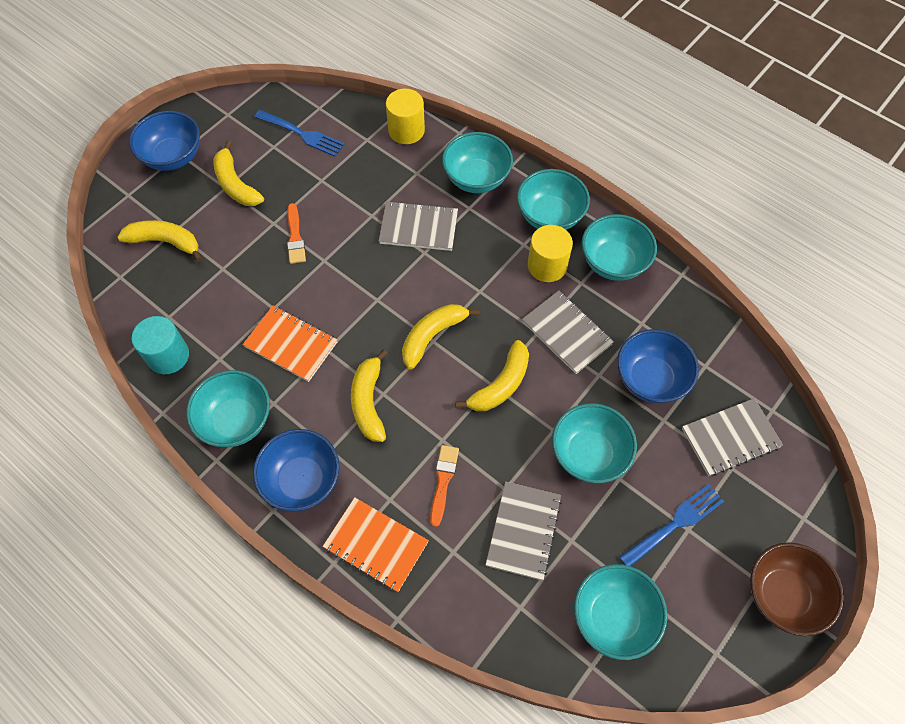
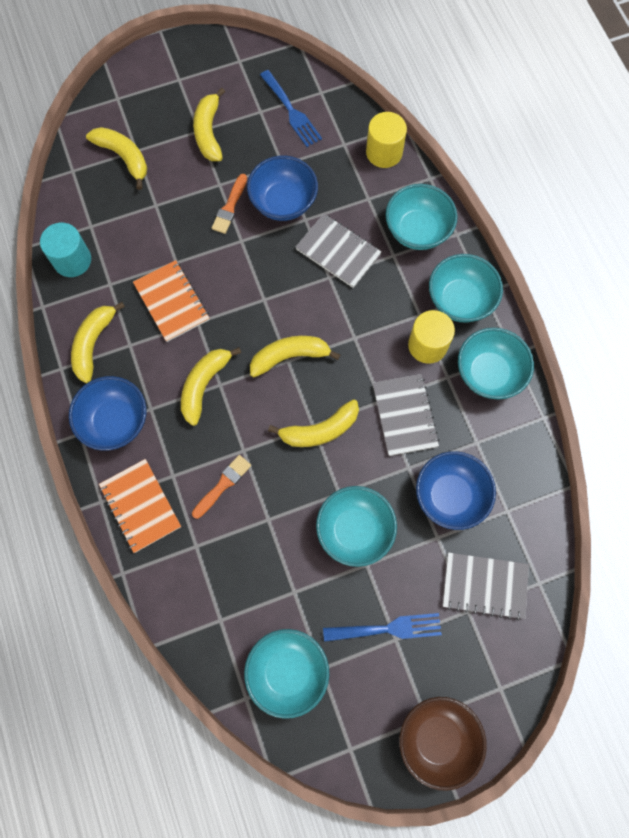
camera: 30 degrees right, 10 degrees up
(173, 157) = (172, 80): blue bowl -> blue bowl (283, 202)
(236, 420) = (93, 344): turquoise bowl -> yellow banana
(523, 531) = (261, 562): grey notebook -> none

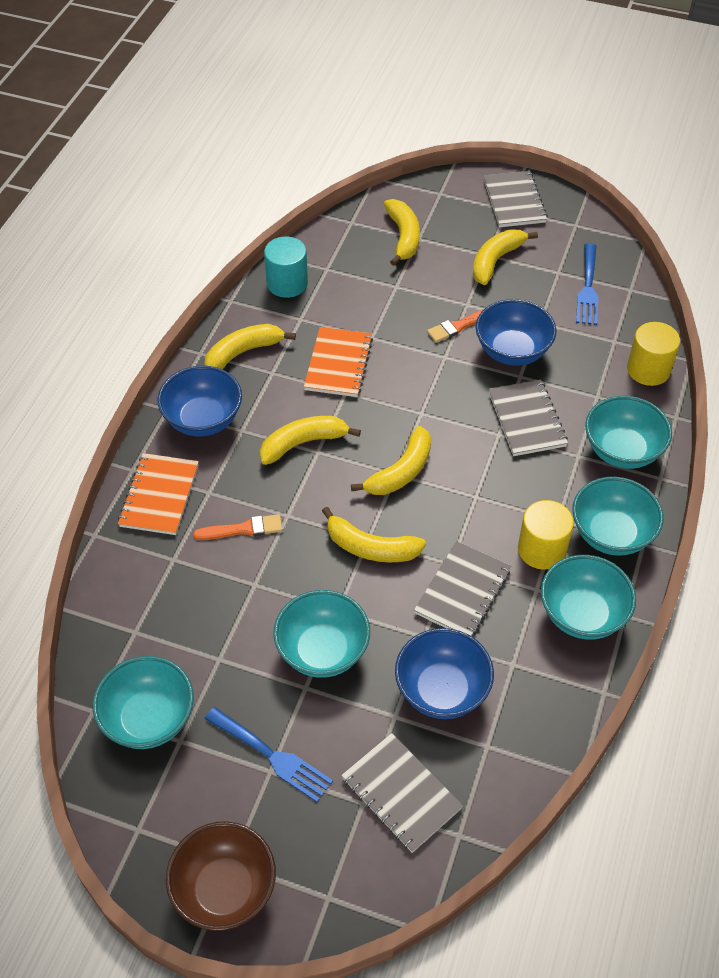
camera: 40 degrees right, 20 degrees down
(178, 69) = (514, 201): none -> grey notebook
(290, 356) = (401, 471): yellow banana -> yellow banana turned 105 degrees clockwise

